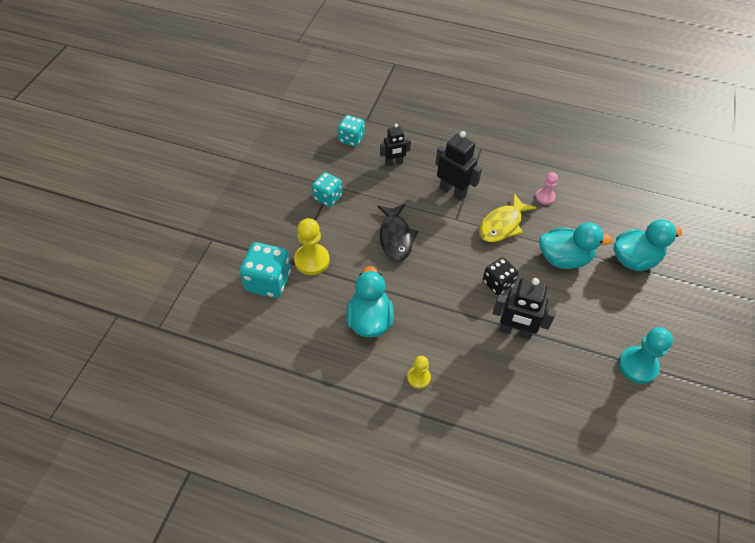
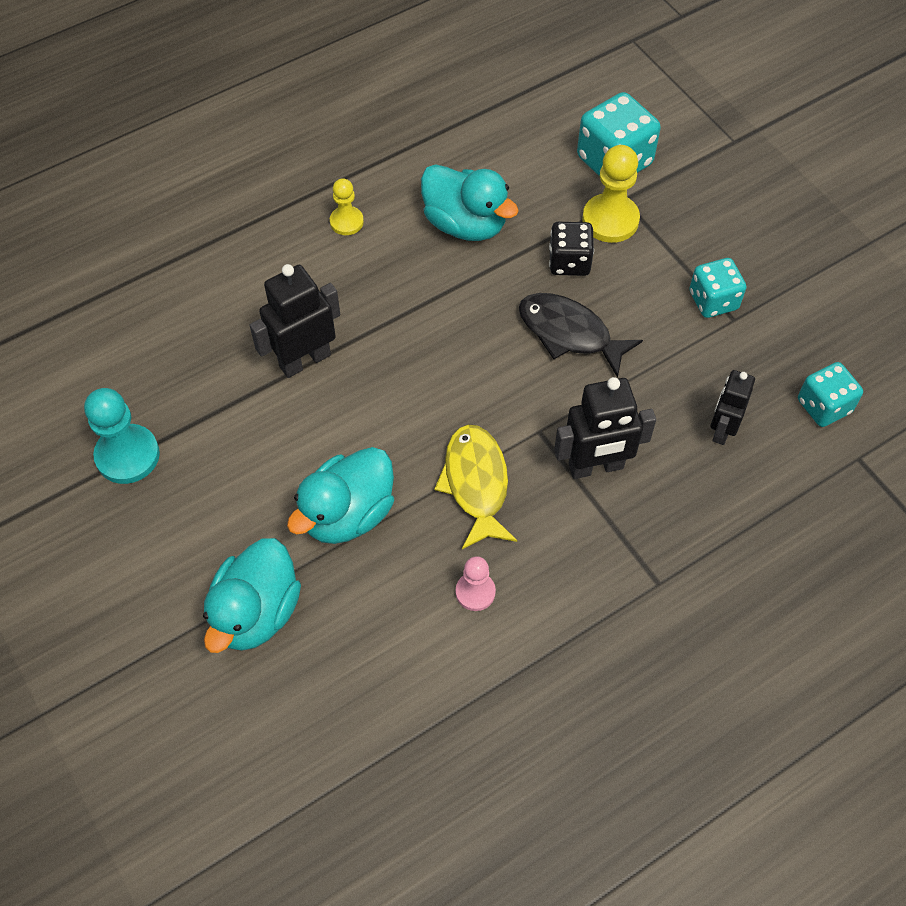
camera: 130 degrees right, 5 degrees up
(497, 283) = (388, 397): black dice -> black dice (569, 262)

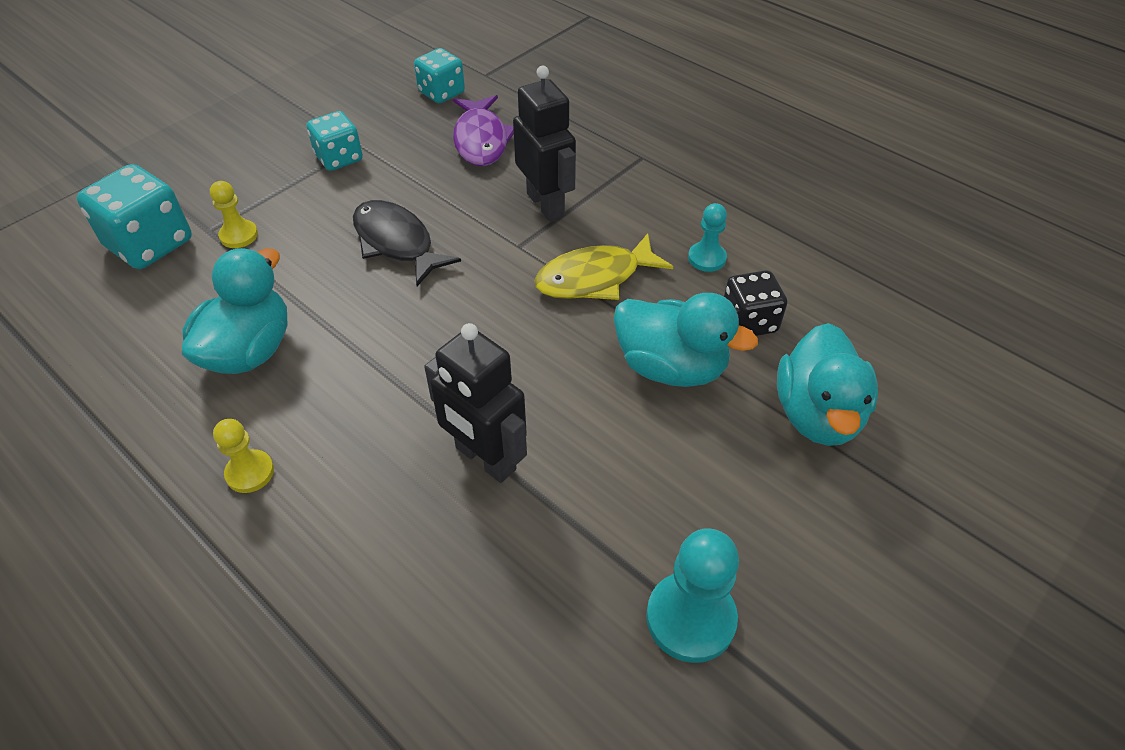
camera: 105 degrees left, 10 degrees down
(256, 612) = (817, 414): turquoise duck -> turquoise duck turned 90 degrees clockwise
(475, 592) = (707, 258): pink pawn -> turquoise pawn
(569, 262) = (300, 257): black dice -> black dice (749, 321)
(569, 333) = (396, 243): black fish -> black fish turned 120 degrees clockwise
(610, 220) = (239, 235): yellow pawn -> yellow pawn, size x0.59
(722, 429) = (481, 140): black robot -> purple fish

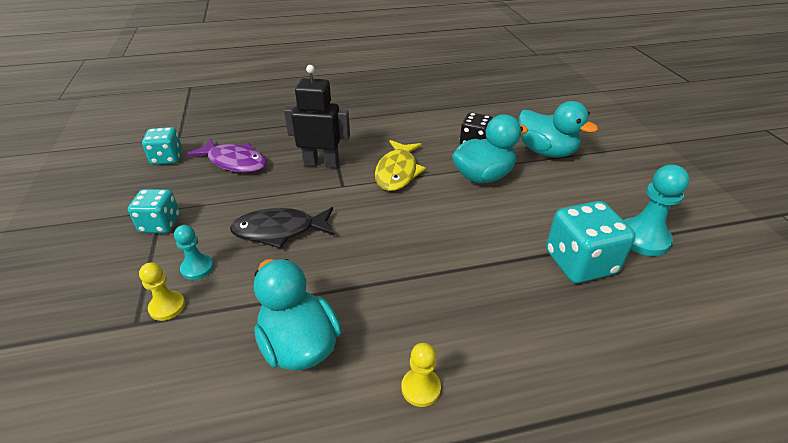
camera: 55 degrees left, 10 degrees down
(150, 244) = (99, 369): turquoise dice -> turquoise dice (580, 262)
(485, 459) = (495, 266): black robot -> none
(707, 258) = (421, 135): turquoise pawn -> turquoise pawn (197, 268)

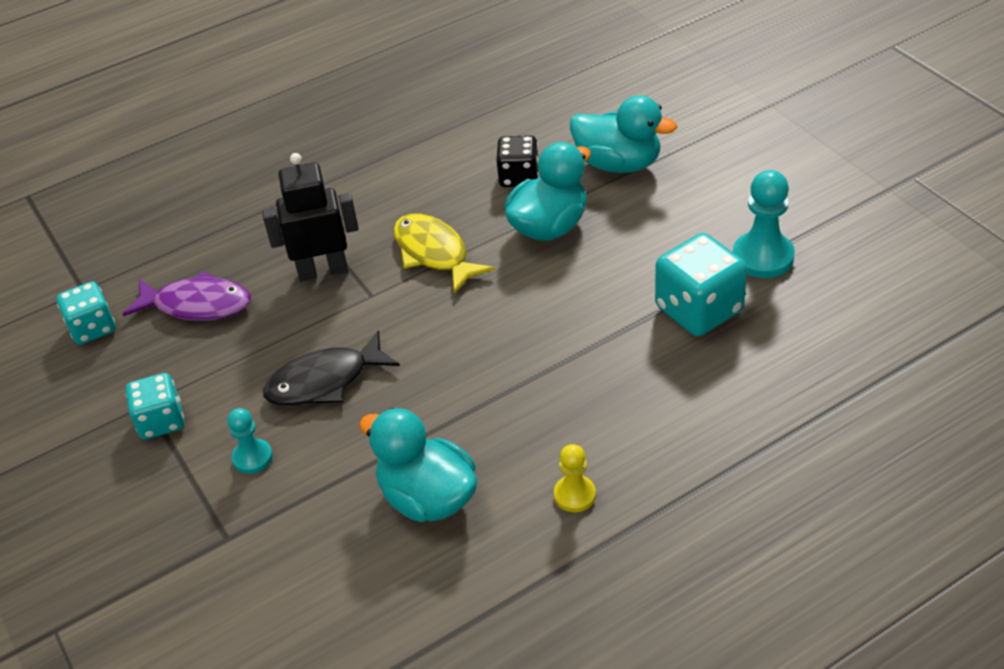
camera: 15 degrees left, 5 degrees up
(167, 307) = (249, 510): yellow pawn -> none
(397, 172) = (434, 253): yellow fish -> yellow fish turned 150 degrees clockwise

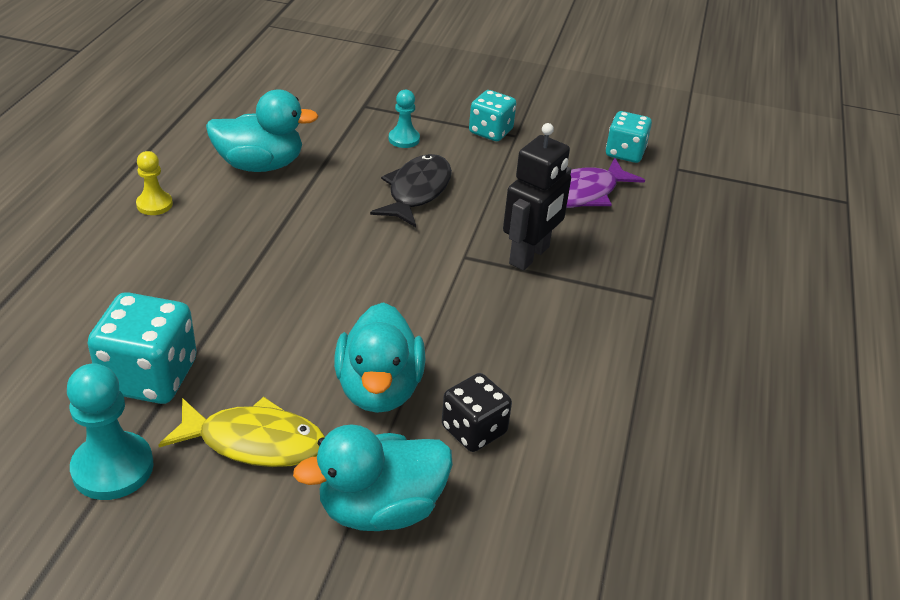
camera: 130 degrees right, 5 degrees down
(434, 253) = (457, 312): yellow fish -> yellow fish (254, 442)

